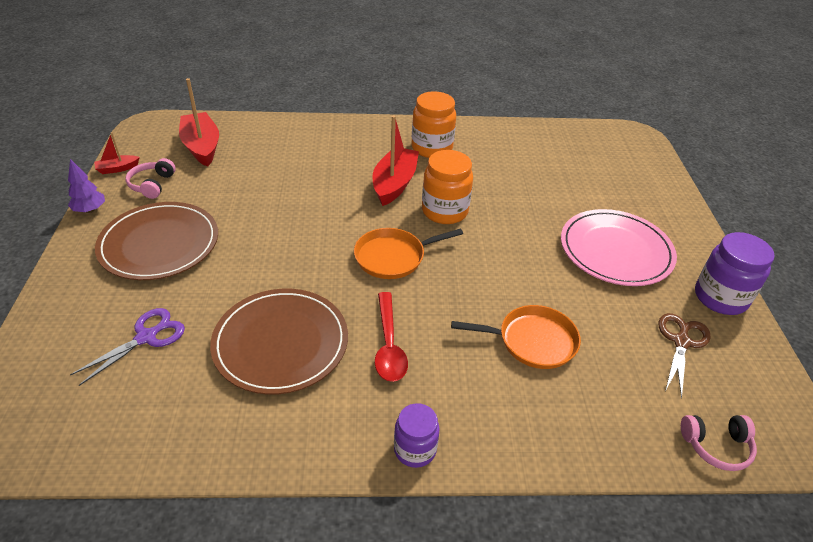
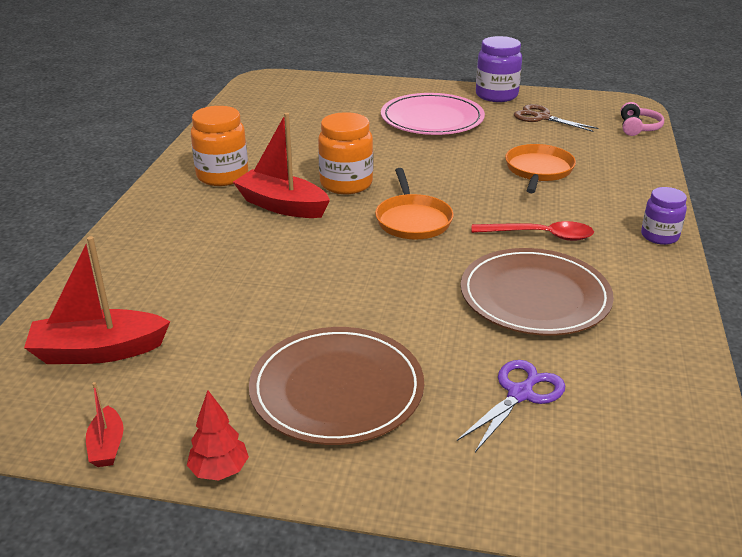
camera: 75 degrees left, 10 degrees down
(90, 210) = (219, 471): purple tree -> red tree
(146, 337) = (520, 394): purple scissors -> purple scissors turned 75 degrees clockwise
(152, 185) = (180, 402): pink headphones -> none

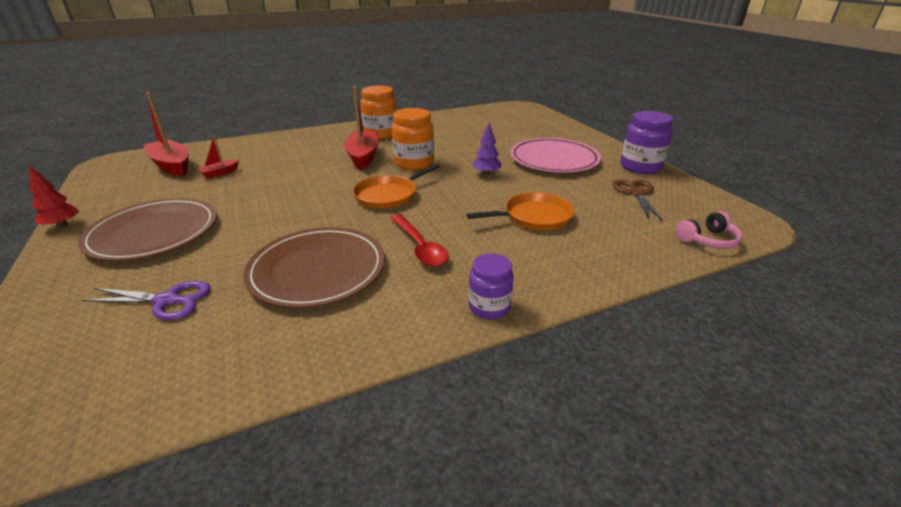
camera: 55 degrees right, 0 degrees up
(107, 446) = (85, 193): red boat -> red boat (220, 173)
(424, 158) = (486, 174): none -> purple tree

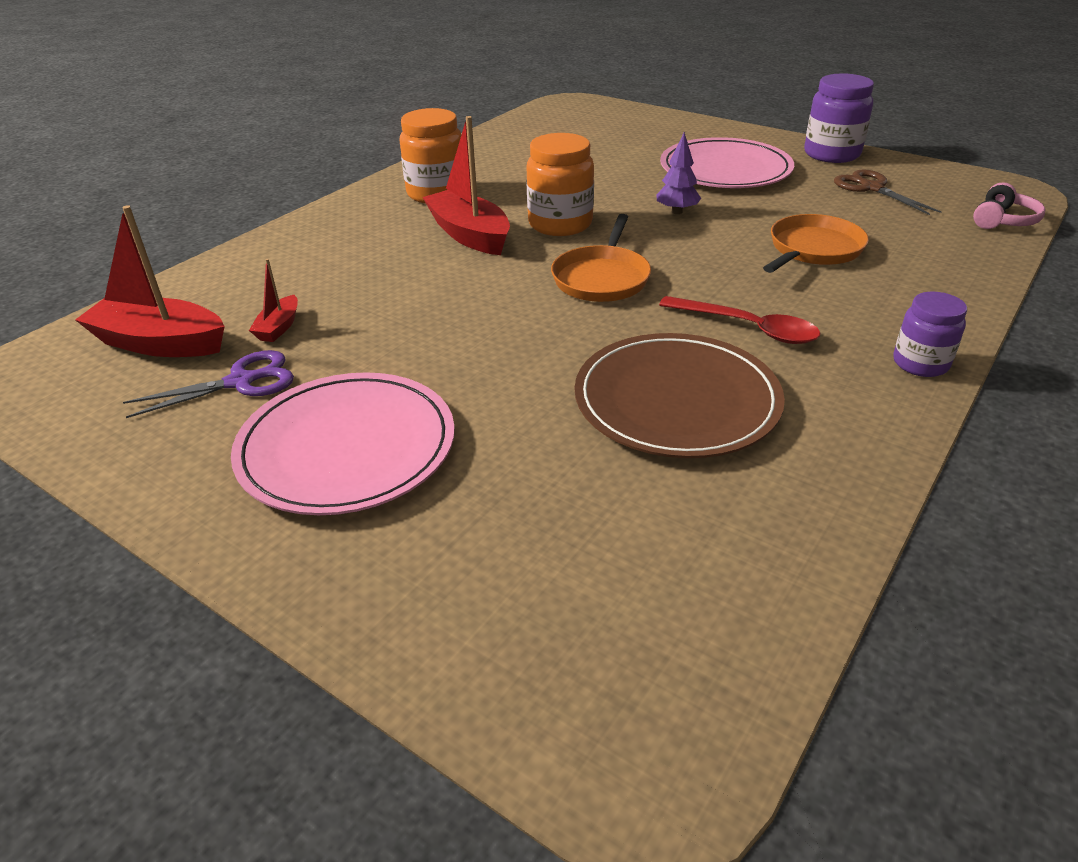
camera: 30 degrees left, 5 degrees up
(62, 225) = (150, 500): red tree -> none
(154, 232) = (347, 447): brown plate -> pink plate
(167, 300) = (552, 516): purple scissors -> purple scissors (241, 382)

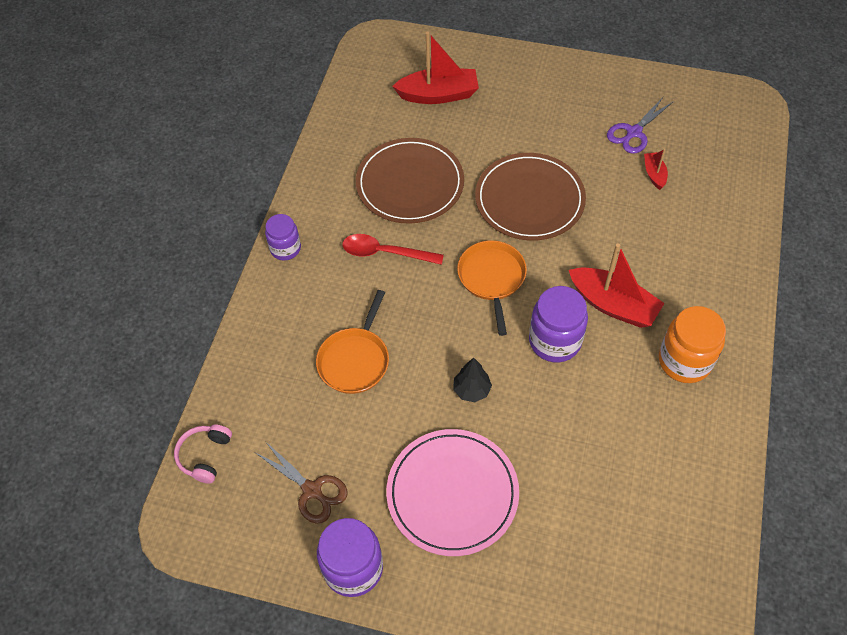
camera: 160 degrees right, 20 degrees up
(160, 343) = (705, 144): red boat -> red boat (438, 95)
(347, 447) = (548, 113): pink plate -> none
(488, 339) = (529, 199): none -> brown plate
(560, 224) = (554, 341): orange jar -> purple jar
(676, 212) = (471, 390): purple tree -> black tree

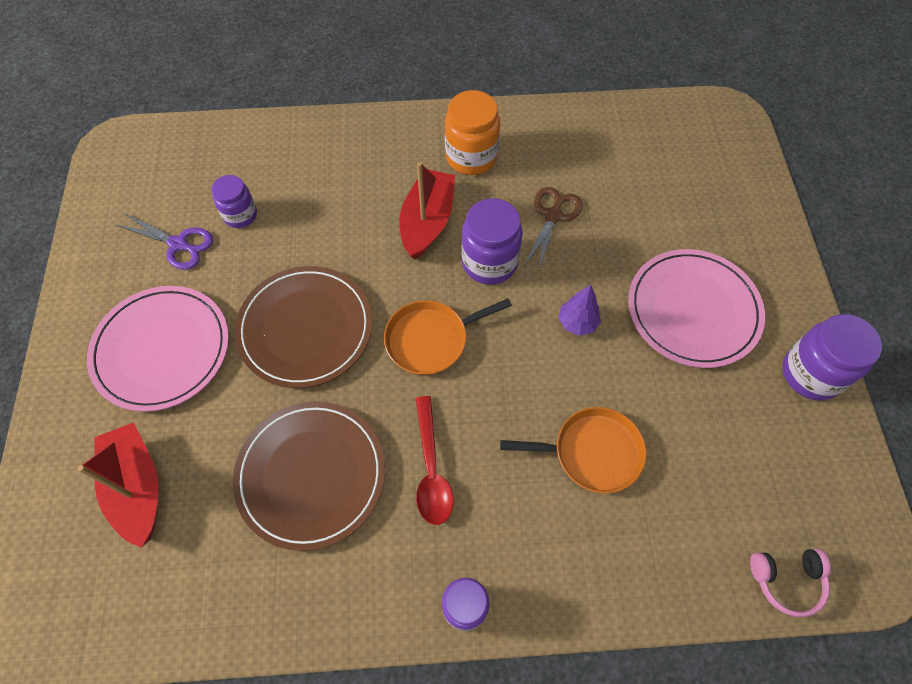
camera: 110 degrees left, 5 degrees up
(312, 490) = (760, 441): brown scissors -> brown scissors (553, 216)
(471, 390) = (577, 323): black tree -> purple tree
(539, 115) = (161, 349): none -> pink plate
(654, 174) = (240, 215): red boat -> purple jar

